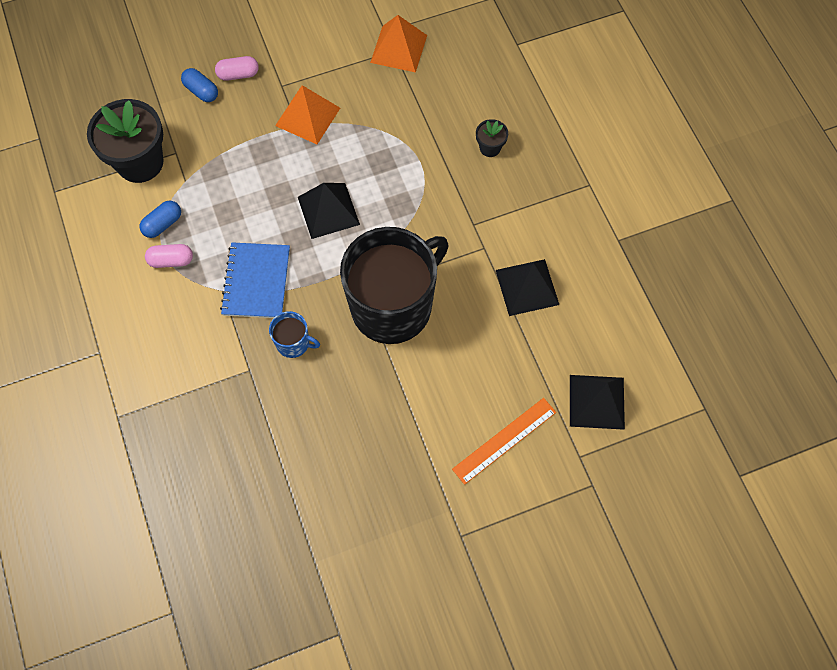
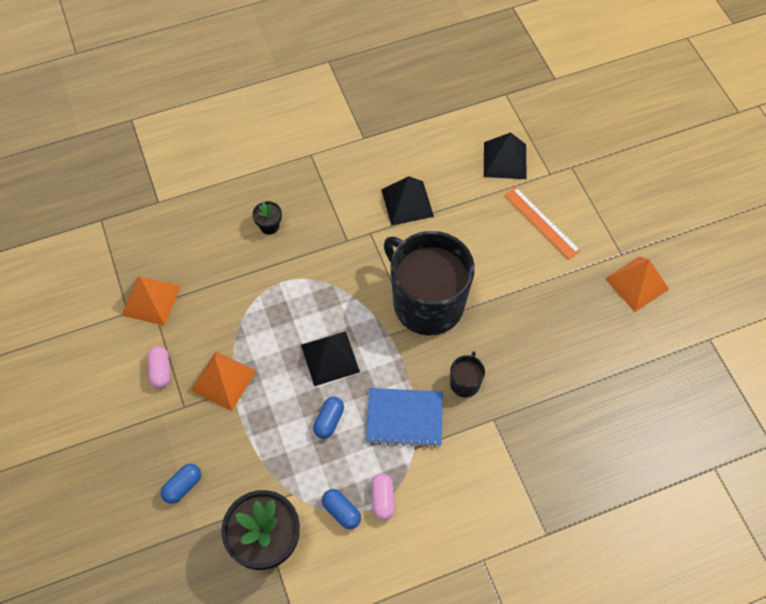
camera: 90 degrees left, 5 degrees down
(238, 74) = (165, 450): pink capsule -> pink capsule (161, 371)
(258, 211) = (329, 421): none -> blue capsule
(293, 343) = (465, 382): blue mug -> black mug
(418, 550) = (637, 283): none -> orange pyramid

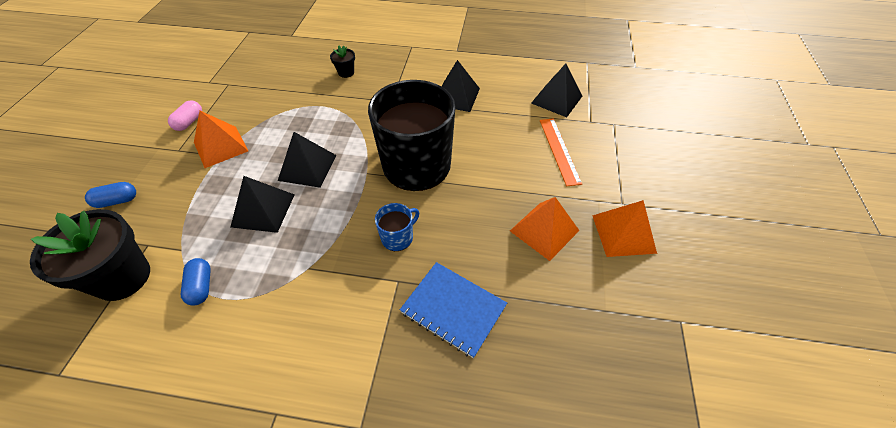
camera: 30 degrees right, 10 degrees down
(151, 300) = (229, 81): orange pyramid -> orange pyramid (544, 230)
(329, 421) = (263, 210): blue capsule -> black pyramid
(382, 499) = (242, 296): pink capsule -> none
(404, 418) = (322, 239): blue notebook -> blue notebook (453, 309)
(465, 382) = (398, 237): black mug -> blue mug

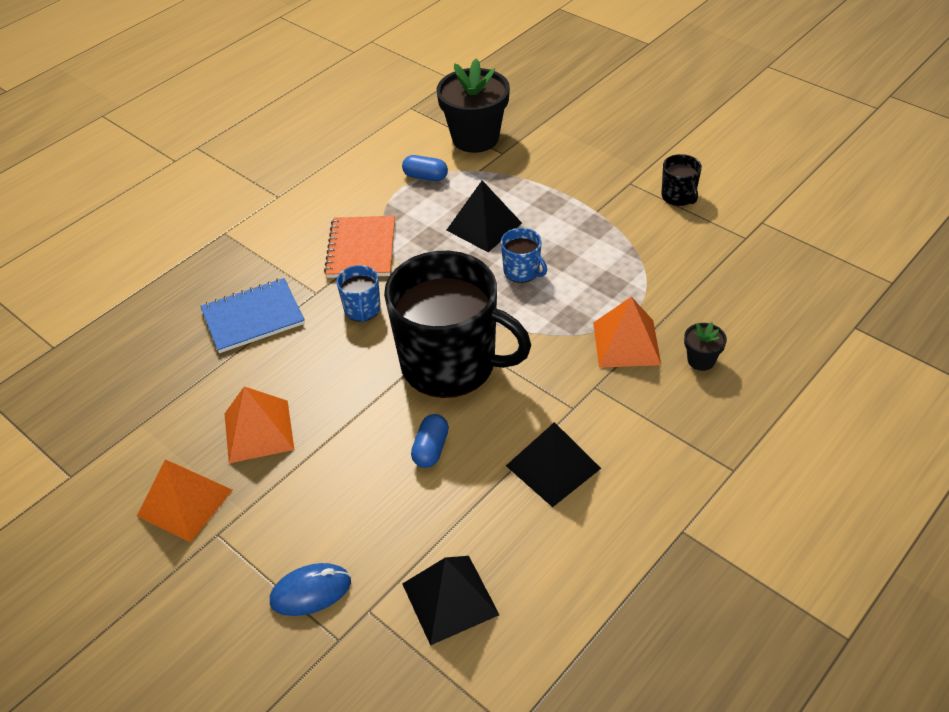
camera: 125 degrees right, 5 degrees down
(117, 201) = (577, 139): blue capsule -> blue capsule (431, 449)
(189, 122) = (678, 196): pink capsule -> black mug
(221, 146) = (612, 213): orange pyramid -> orange pyramid (626, 343)
(307, 167) = (522, 271): black pyramid -> blue mug
(328, 279) = (361, 249): none -> orange notebook
(559, 150) = (350, 526): orange ruler -> none
(605, 145) = (311, 591): none -> blue mouse

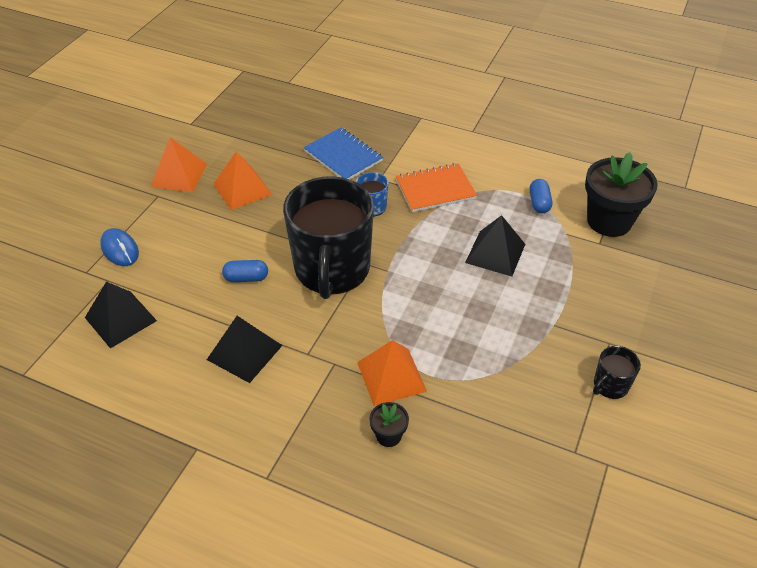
camera: 70 degrees right, 0 degrees up
(522, 271) = (451, 289): blue mug -> none

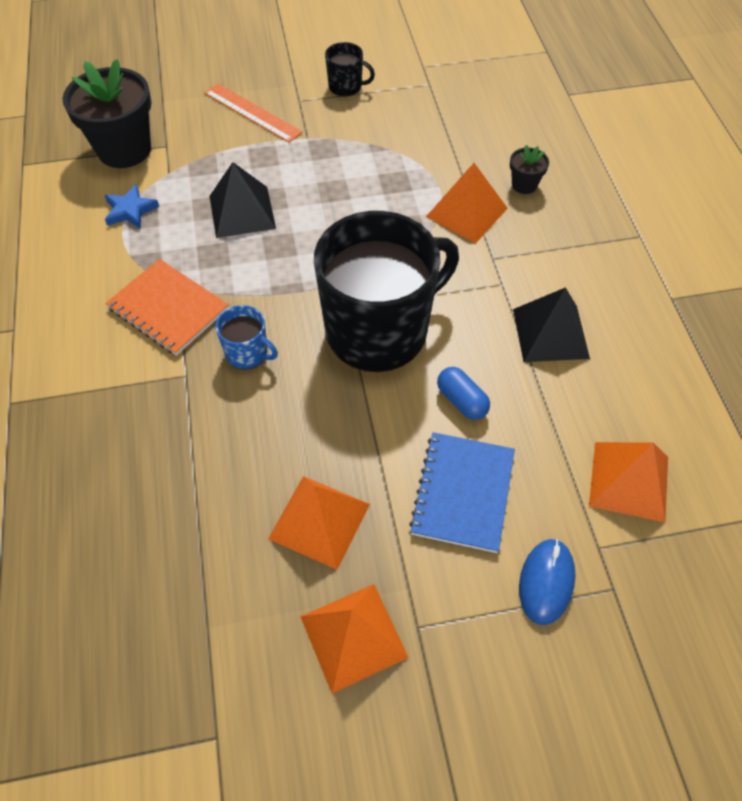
camera: 125 degrees left, 10 degrees up
(120, 319) = (629, 481): black pyramid -> orange pyramid
(343, 156) = (162, 444): blue notebook -> blue notebook (463, 493)
(539, 203) = (130, 210): blue capsule -> blue star
(610, 306) = (252, 112): none -> orange ruler

